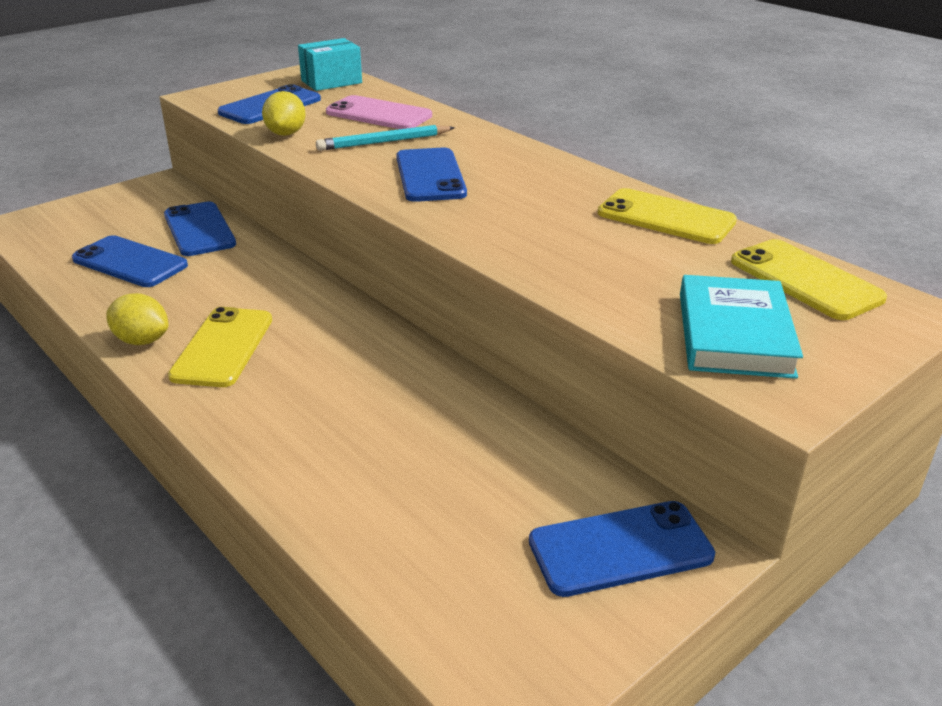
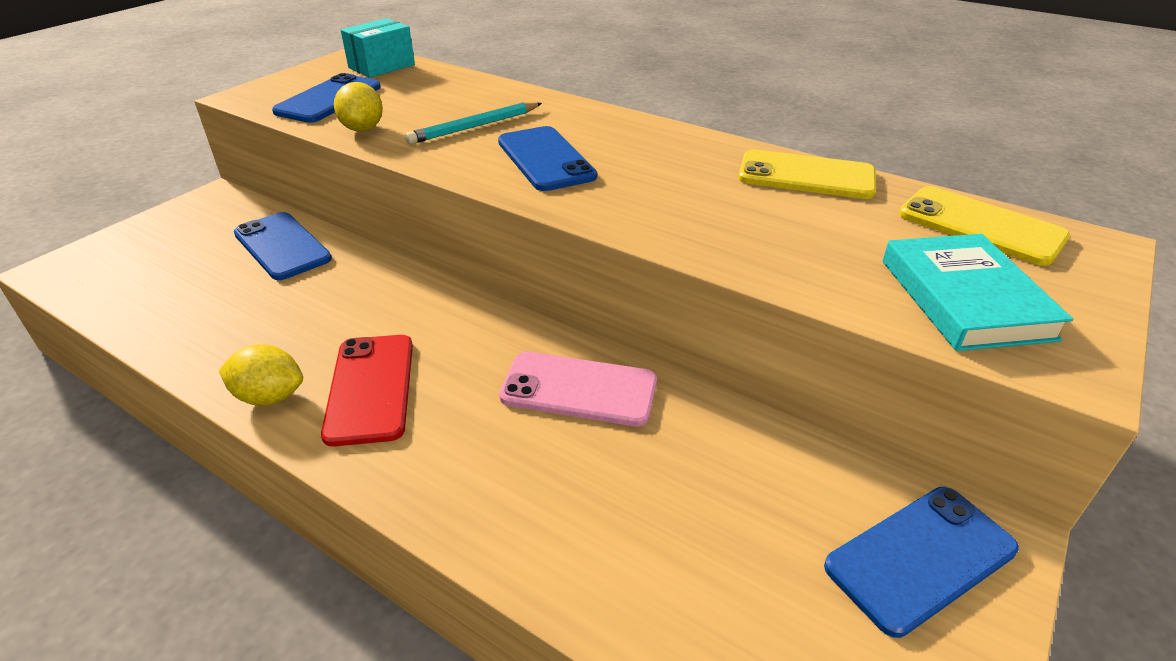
camera: 15 degrees left, 5 degrees up
(130, 262) = (215, 298): blue phone -> none
(223, 347) = (370, 388): yellow phone -> red phone
(379, 114) = (451, 97): pink phone -> pink phone (579, 389)

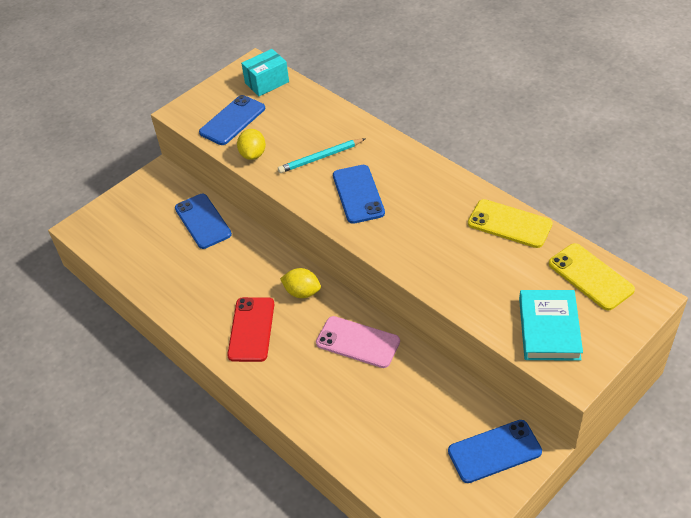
camera: 15 degrees right, 10 degrees up
(269, 396) = (201, 329): yellow lemon -> yellow lemon (302, 292)

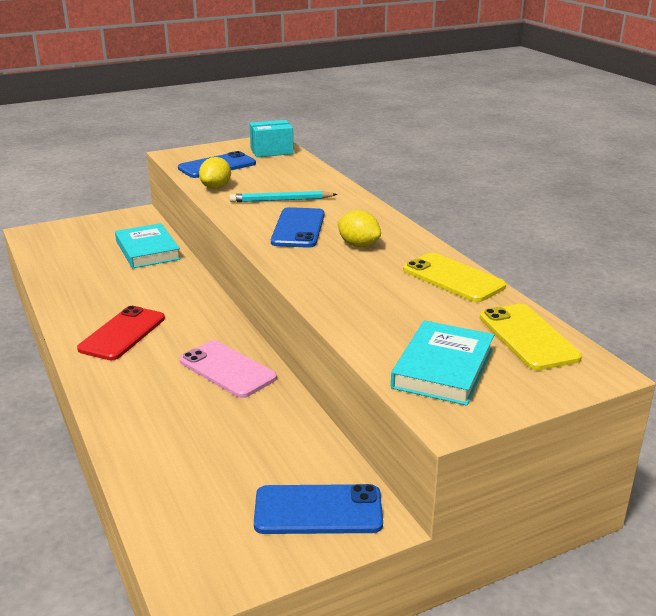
camera: 15 degrees right, 20 degrees down
(203, 221) = (147, 250): blue phone -> turquoise book
(302, 292) = (200, 318): yellow lemon -> yellow lemon (358, 245)

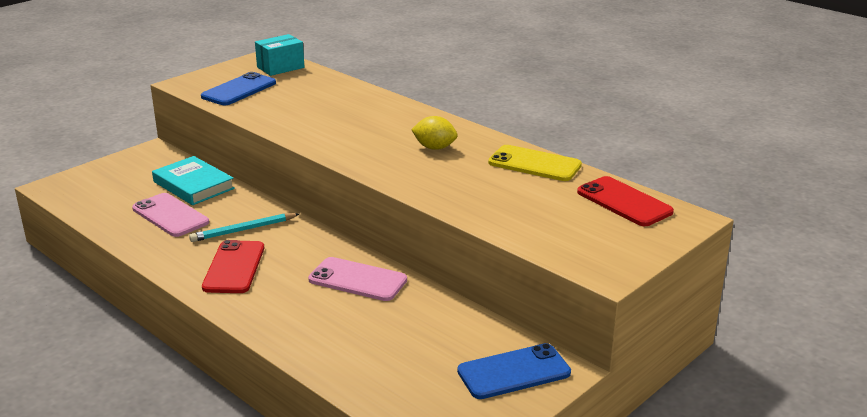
camera: 20 degrees left, 0 degrees up
(106, 274) = (170, 215): none -> pink phone
(216, 187) = (257, 112): yellow lemon -> none
(281, 200) = (330, 116): turquoise pencil -> turquoise pencil (243, 230)
(298, 228) = (369, 140): blue phone -> none
(443, 368) = (577, 238): turquoise book -> none
(528, 337) = (624, 202): yellow phone -> red phone

